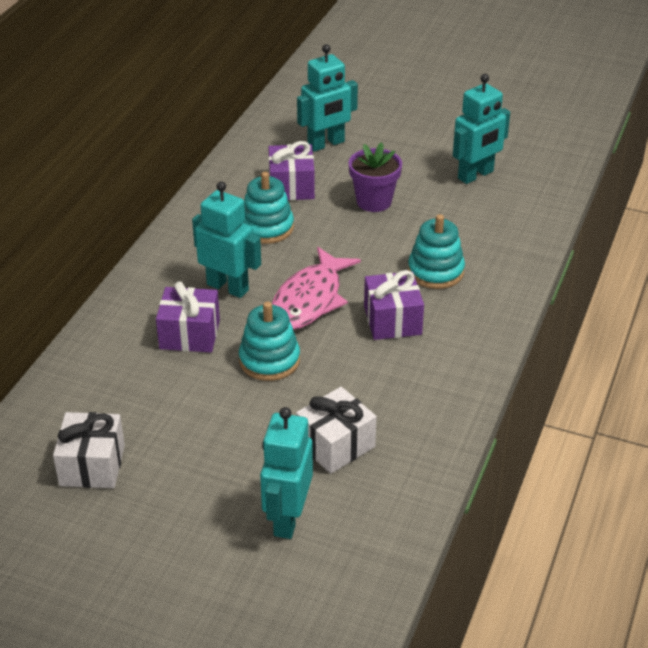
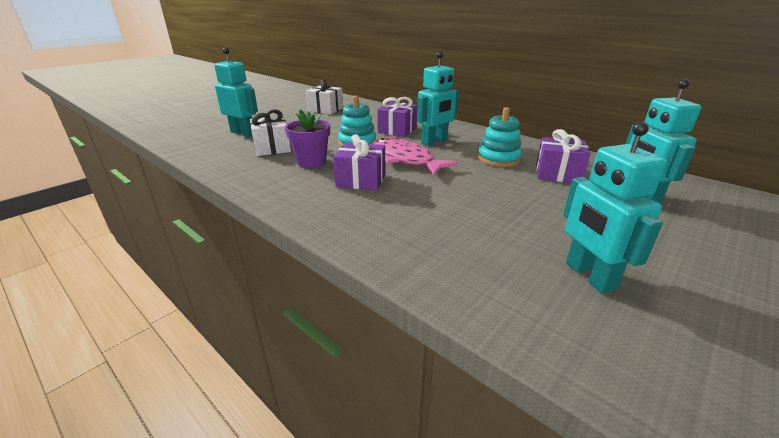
camera: 110 degrees right, 10 degrees down
(374, 201) = (531, 202): purple flower pot -> purple flower pot (311, 162)
(435, 271) = (408, 208): turquoise stacking toy -> none

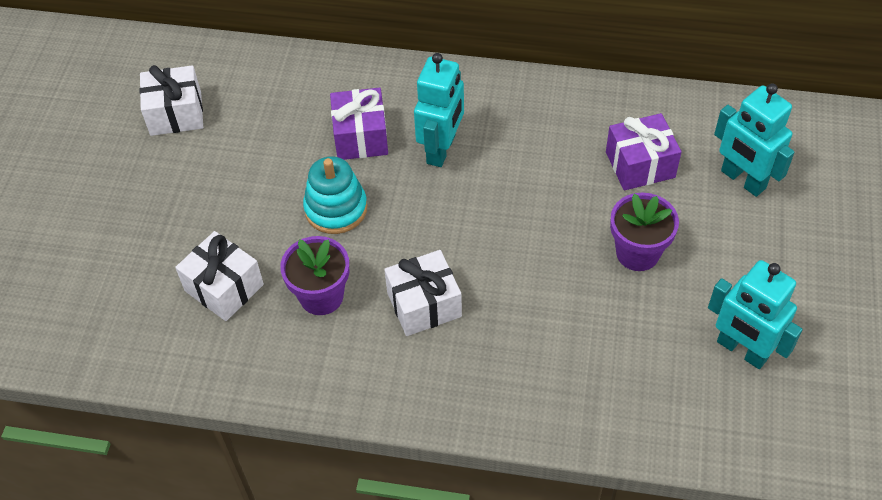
camera: 30 degrees left, 25 degrees up
(243, 133) = (125, 268): turquoise robot -> none
(361, 180) = (424, 304): purple gift -> white gift
(405, 159) = (439, 223): pink fish -> none
(498, 159) = (554, 159): turquoise stacking toy -> none
(527, 203) = (637, 253): none -> purple flower pot

